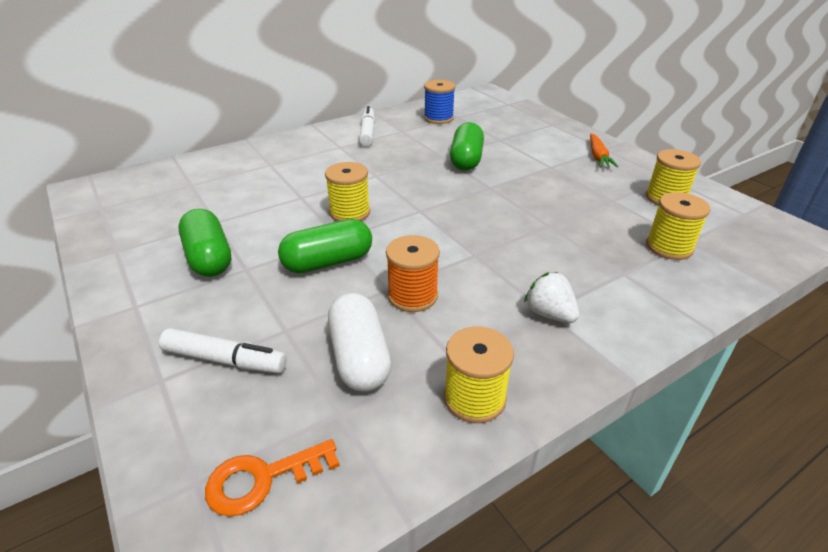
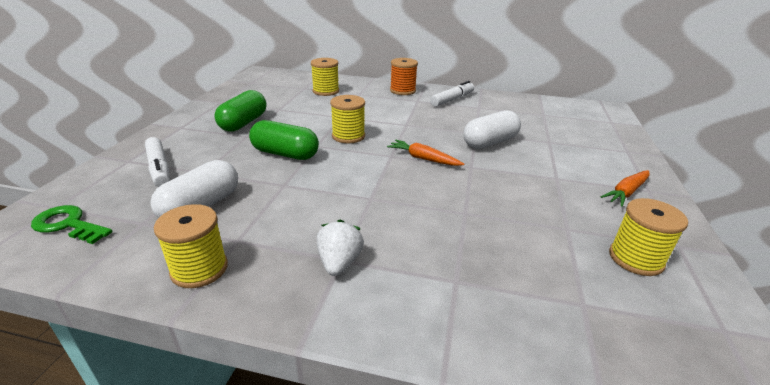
camera: 45 degrees right, 5 degrees down
(262, 479) = (68, 224): orange key -> green key
(412, 296) = (287, 196): orange spool -> orange spool (402, 91)
(438, 118) = (524, 110): blue spool -> none
(448, 199) = (423, 158): none -> orange carrot
(466, 160) = (490, 142): green capsule -> white capsule
(669, 247) = (547, 294): yellow spool -> yellow spool (326, 91)

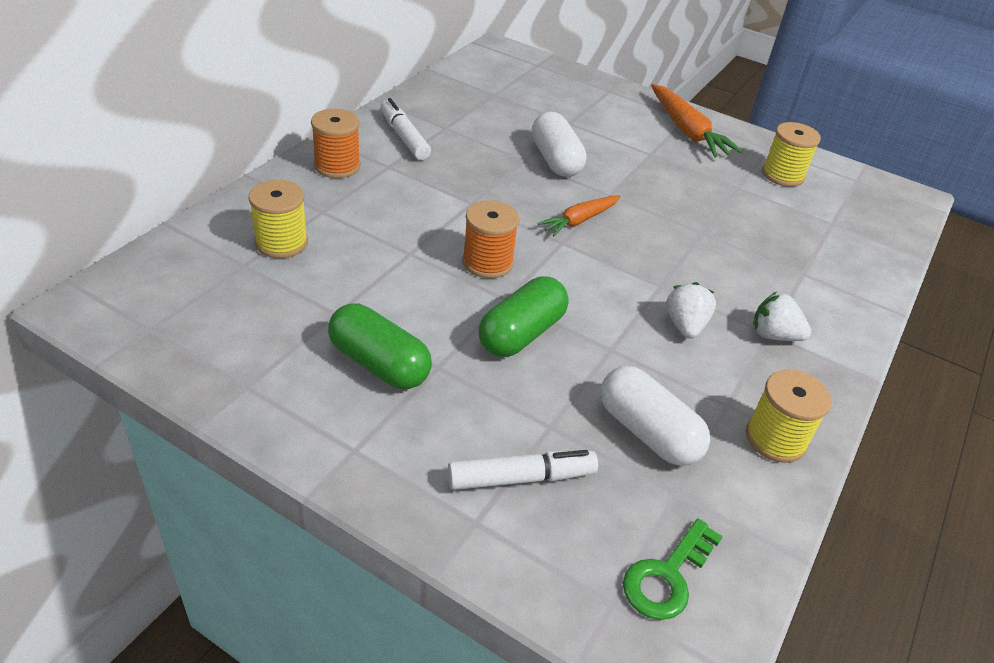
camera: 75 degrees left, 10 degrees up
(326, 213) = (685, 325): none -> white strawberry
(348, 136) = (487, 262): yellow spool -> orange spool
(626, 192) = (687, 131): orange carrot -> orange carrot, size x1.58

